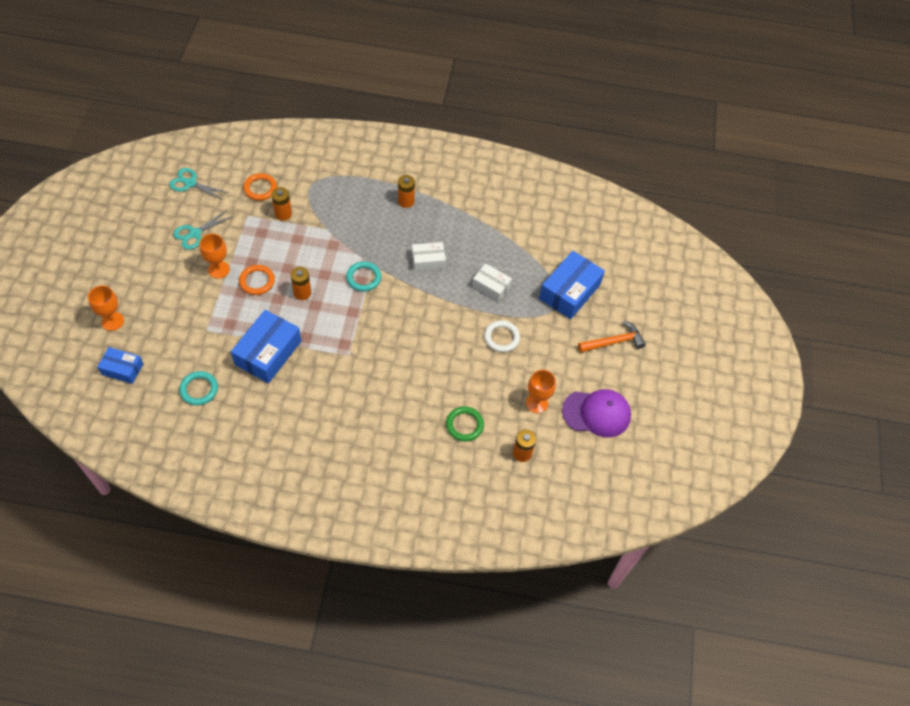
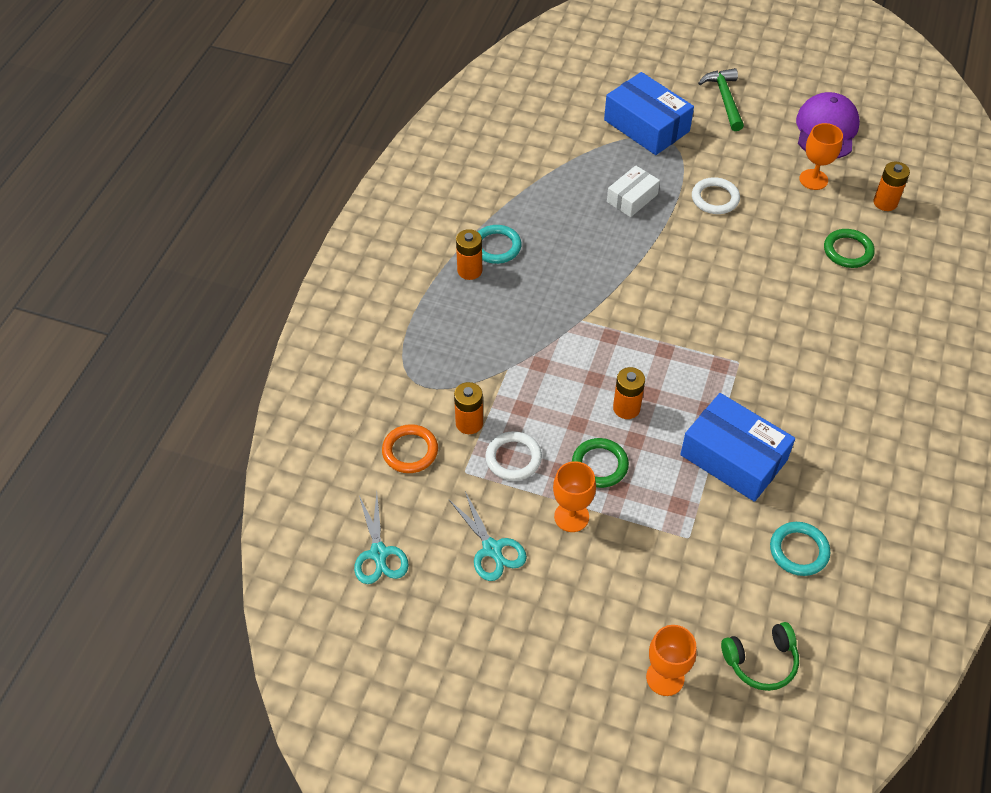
camera: 75 degrees left, 5 degrees down
(122, 369) = (761, 661): blue box -> green headphones
(190, 183) = (379, 553): turquoise scissors -> turquoise scissors turned 45 degrees counterclockwise
(257, 281) = (599, 465): orange ring -> green ring
(259, 238) = (513, 458): none -> white ring
(363, 278) = (605, 332): turquoise ring -> turquoise ring (496, 247)
(428, 260) = (581, 257): white box -> none
(614, 342) = (724, 99): orange hammer -> green hammer

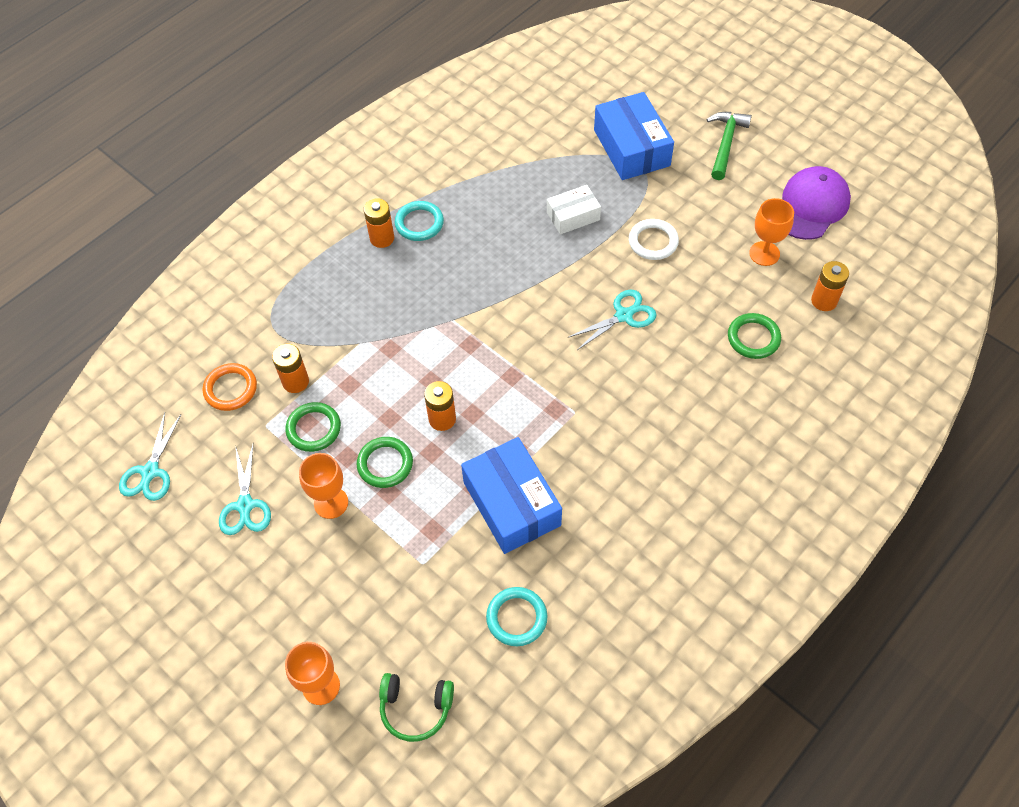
camera: 25 degrees right, 5 degrees up
(513, 458) = (313, 429): white ring -> green ring
(729, 268) = (623, 315): none -> turquoise scissors

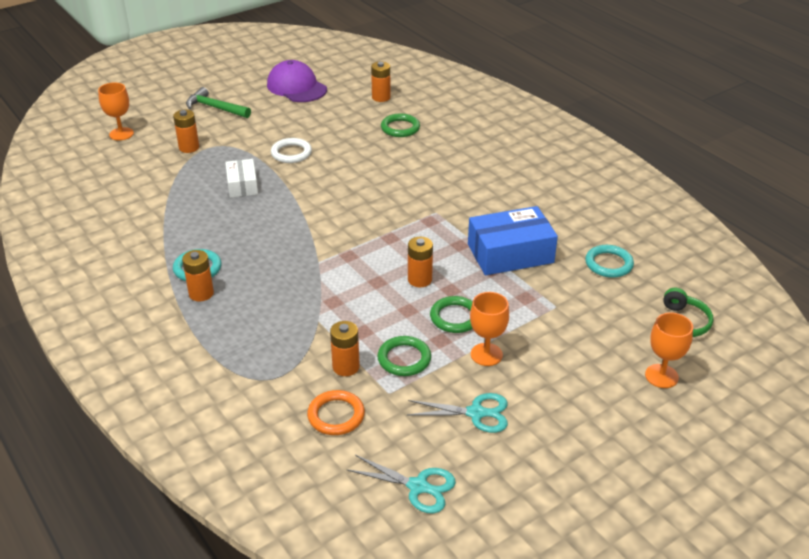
camera: 80 degrees left, 20 degrees down
(623, 315) = (355, 177): turquoise scissors -> none
(631, 148) = (189, 147): blue box -> orange battery
(764, 253) = (328, 111): orange goblet -> orange goblet (121, 134)

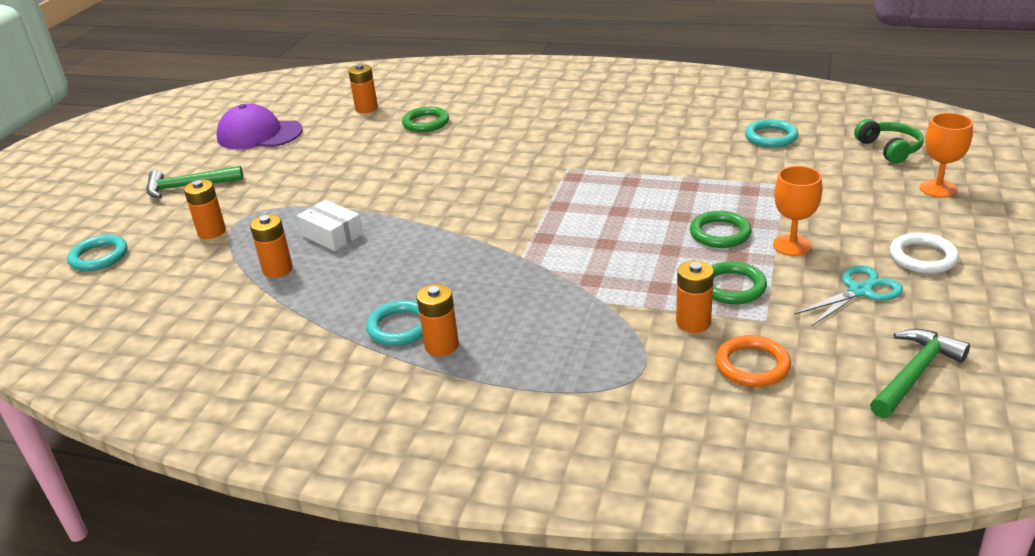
camera: 35 degrees left, 5 degrees down
(121, 134) = (99, 256): orange goblet -> turquoise ring
(291, 153) = (343, 187): white ring -> white ring (922, 257)
(418, 486) = (915, 373): turquoise scissors -> green hammer
(419, 280) = (641, 222): orange battery -> orange battery (277, 269)
(510, 253) = (683, 166): blue box -> none

